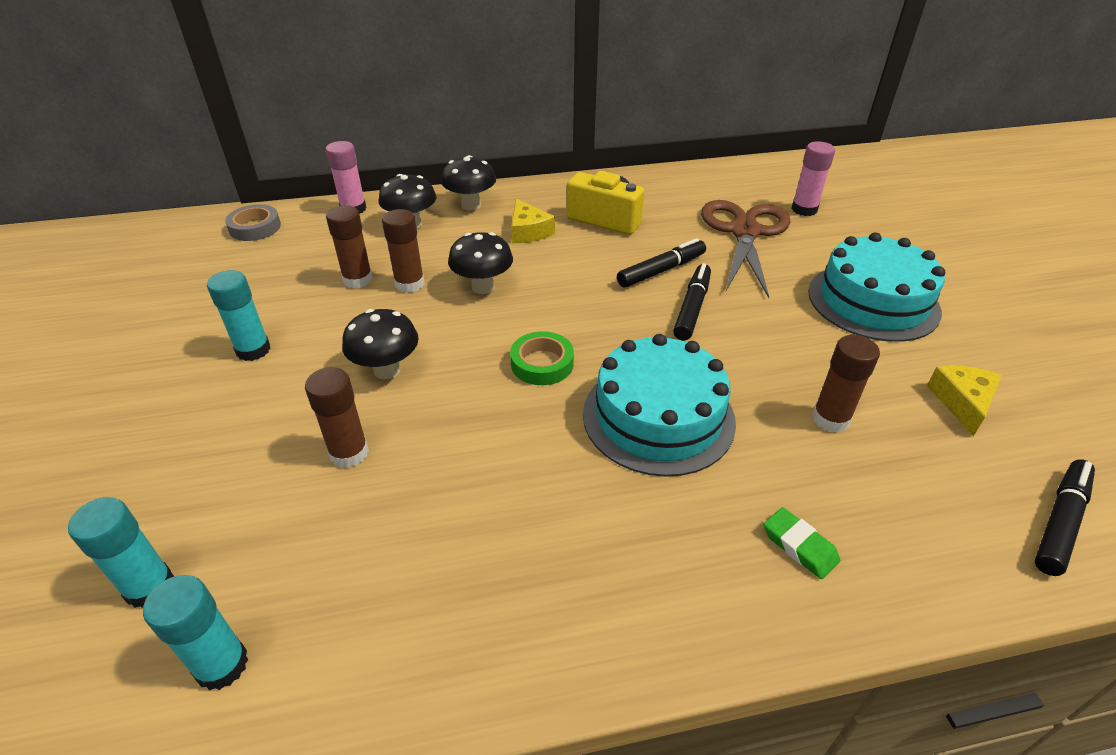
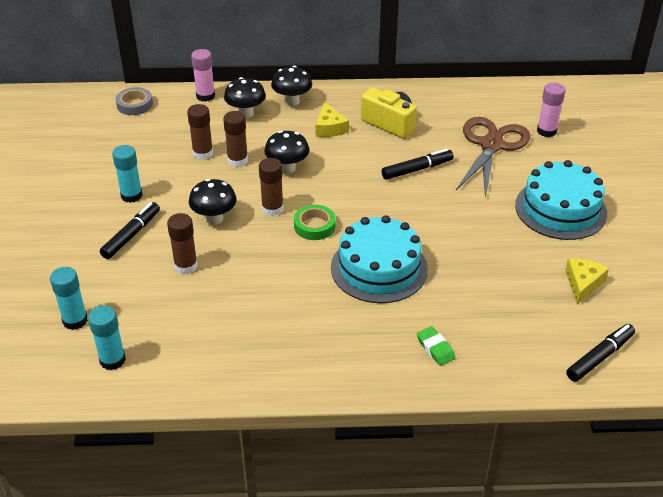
camera: 10 degrees right, 0 degrees up
(692, 308) = (428, 199): black marker -> black marker (131, 235)
(830, 419) = (489, 283): brown glue stick -> brown glue stick (272, 209)

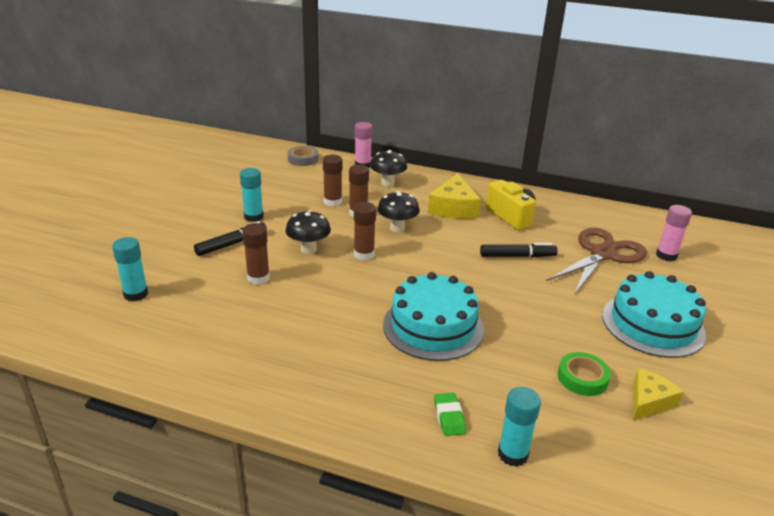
camera: 20 degrees right, 10 degrees down
(112, 360) = (139, 334): turquoise glue stick -> turquoise glue stick (512, 454)
(292, 101) = (432, 183): black mushroom -> none
(314, 226) = (393, 276): green tape -> green tape (582, 378)
(329, 128) = (453, 208): yellow cheese -> yellow cheese, size x1.57
(600, 357) = (638, 486): black marker -> none

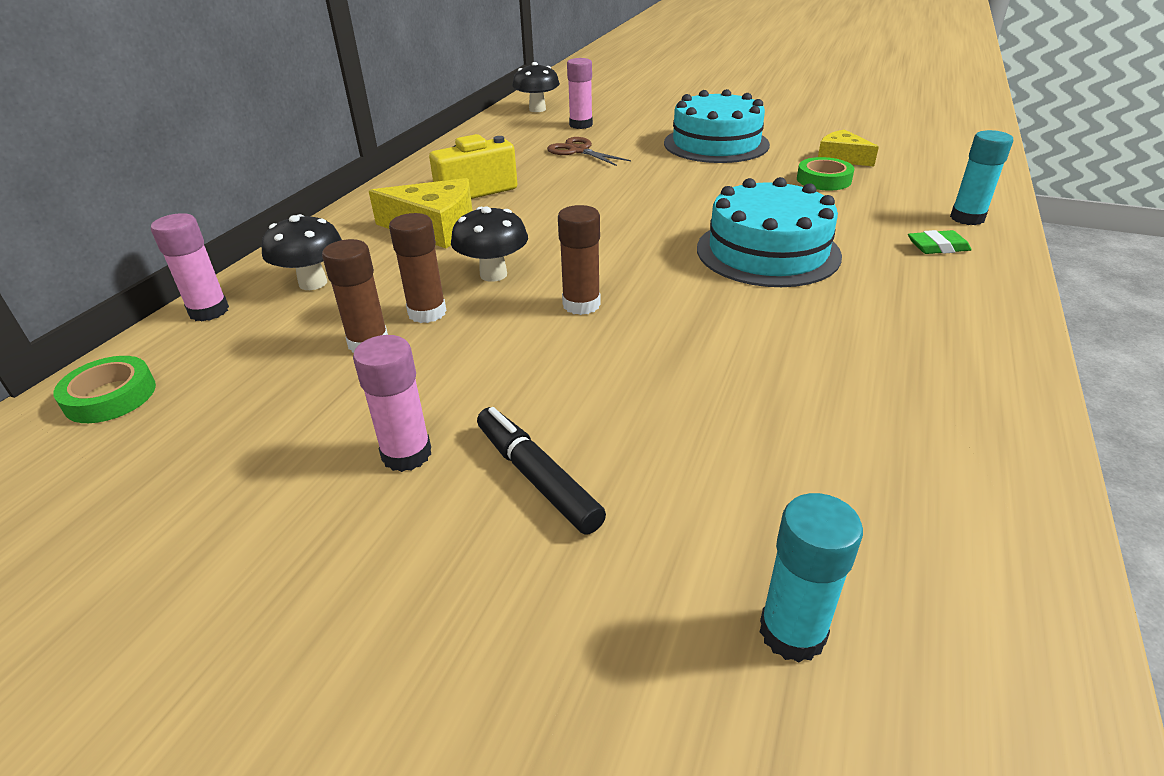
camera: 85 degrees left, 5 degrees up
(253, 217) = (406, 454): turquoise glue stick -> pink glue stick
(258, 278) = (676, 420): brown glue stick -> none
(303, 159) = (110, 396): grey tape -> green tape
(308, 249) = (563, 364): black mushroom -> black mushroom (537, 109)
(517, 256) = (584, 193): black marker -> none
(602, 254) = (578, 151): brown scissors -> brown scissors, size x0.57

